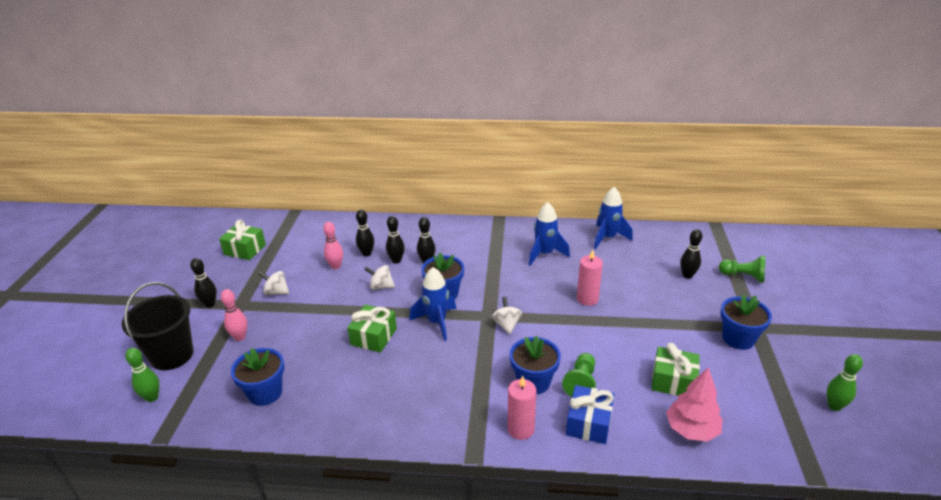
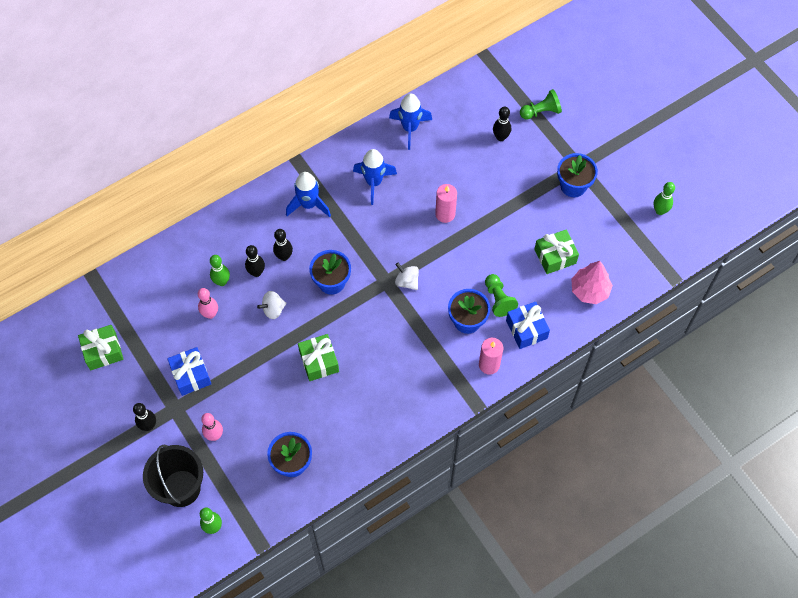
camera: 40 degrees left, 30 degrees up
(276, 292) = (191, 375): white spinning top -> blue gift
(366, 253) = (222, 281): black bowling pin -> green bowling pin
(436, 322) = (353, 315): blue rocket -> blue rocket (308, 205)

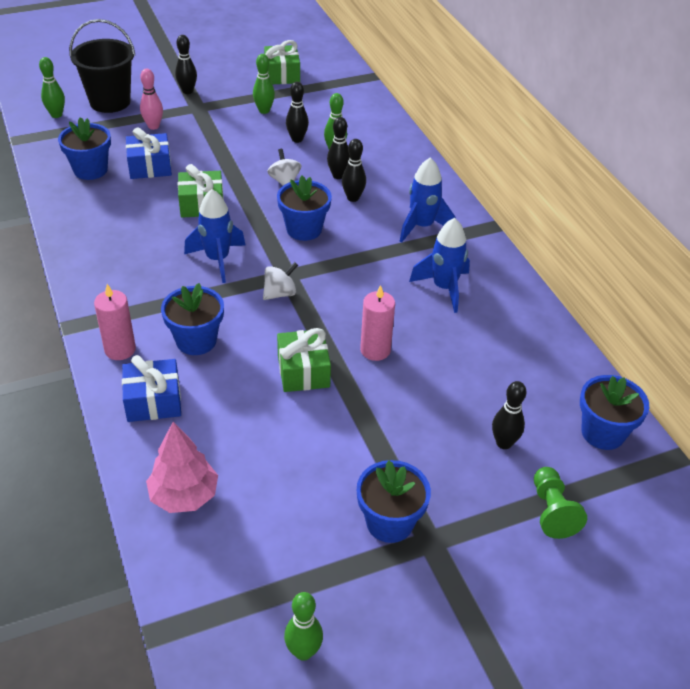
camera: 100 degrees right, 20 degrees down
(169, 351) = (264, 110): none -> green bowling pin
(191, 375) = (230, 120): blue gift -> blue gift (150, 167)
(210, 314) = (297, 139): pink bowling pin -> black bowling pin
(410, 128) = (532, 339): blue rocket -> blue rocket (217, 260)
(477, 89) = (603, 432): none -> blue flower pot
(498, 299) = (215, 380): green pawn -> none
(555, 256) = (262, 464): green gift -> green gift (303, 371)

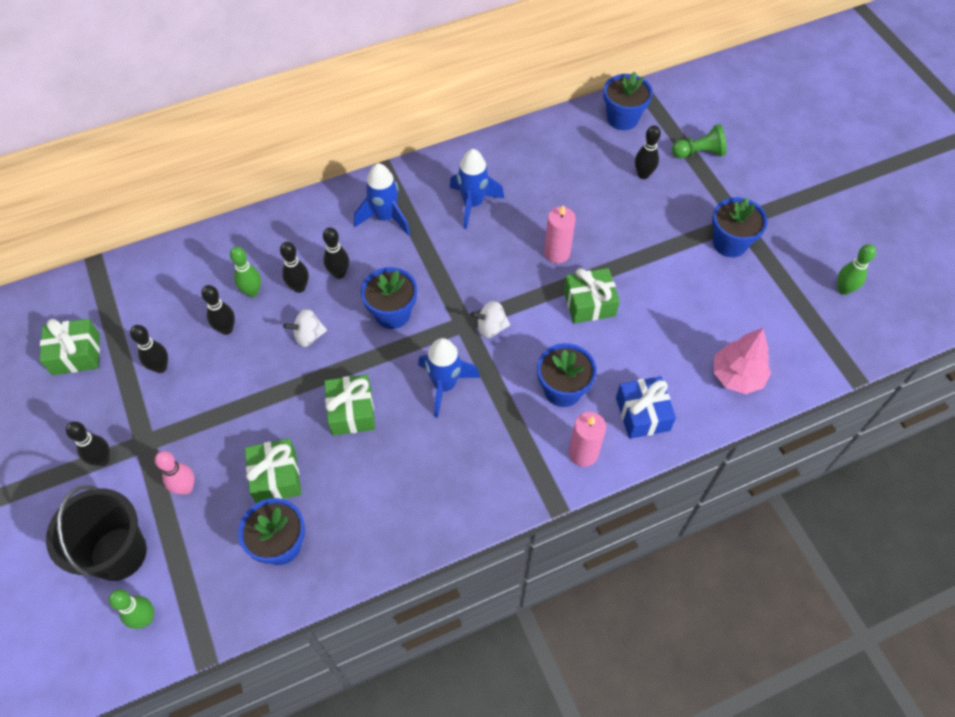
camera: 90 degrees left, 15 degrees up
(150, 167) = (276, 477): blue gift -> green gift
(264, 110) = (160, 367): green bowling pin -> black bowling pin
(280, 293) = (491, 327): white spinning top -> white spinning top turned 60 degrees counterclockwise

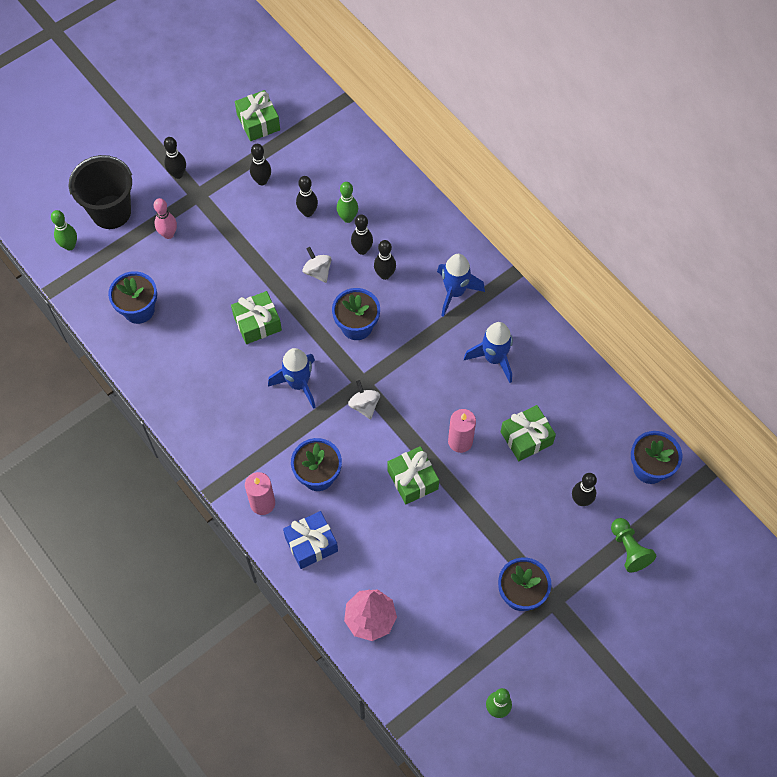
camera: 75 degrees right, 5 degrees up
(276, 477) = (190, 289): green gift -> green gift (526, 438)

